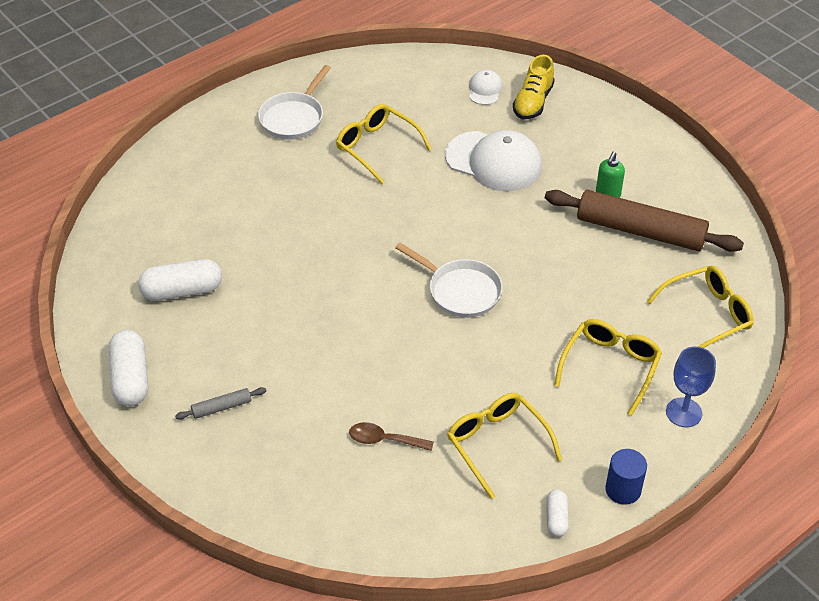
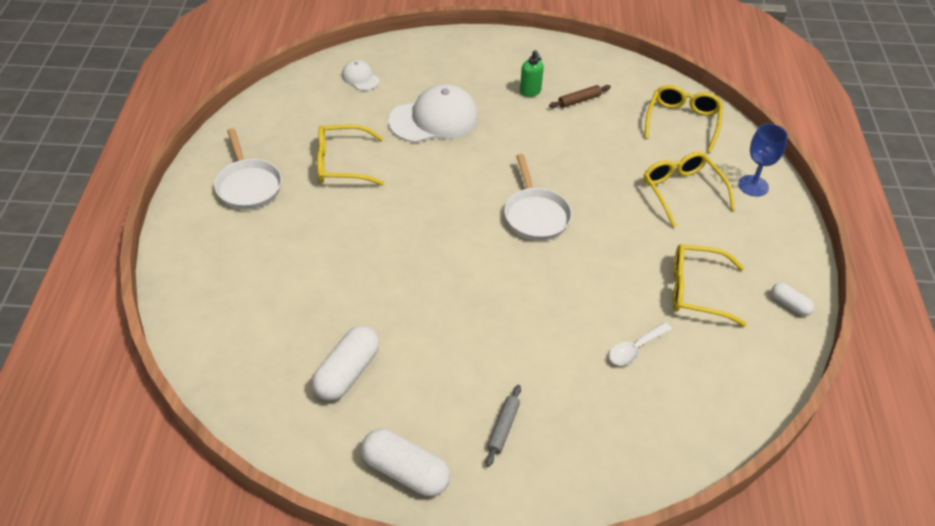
camera: 50 degrees left, 0 degrees up
(384, 440) = (635, 349): brown spoon -> white spoon
(460, 291) = (535, 215): white pan -> white pan turned 90 degrees clockwise
(533, 102) = (403, 66): yellow shoe -> none
(623, 489) = (792, 256): blue cylinder -> none
(640, 231) = (579, 100): brown rolling pin -> brown rolling pin, size x0.42

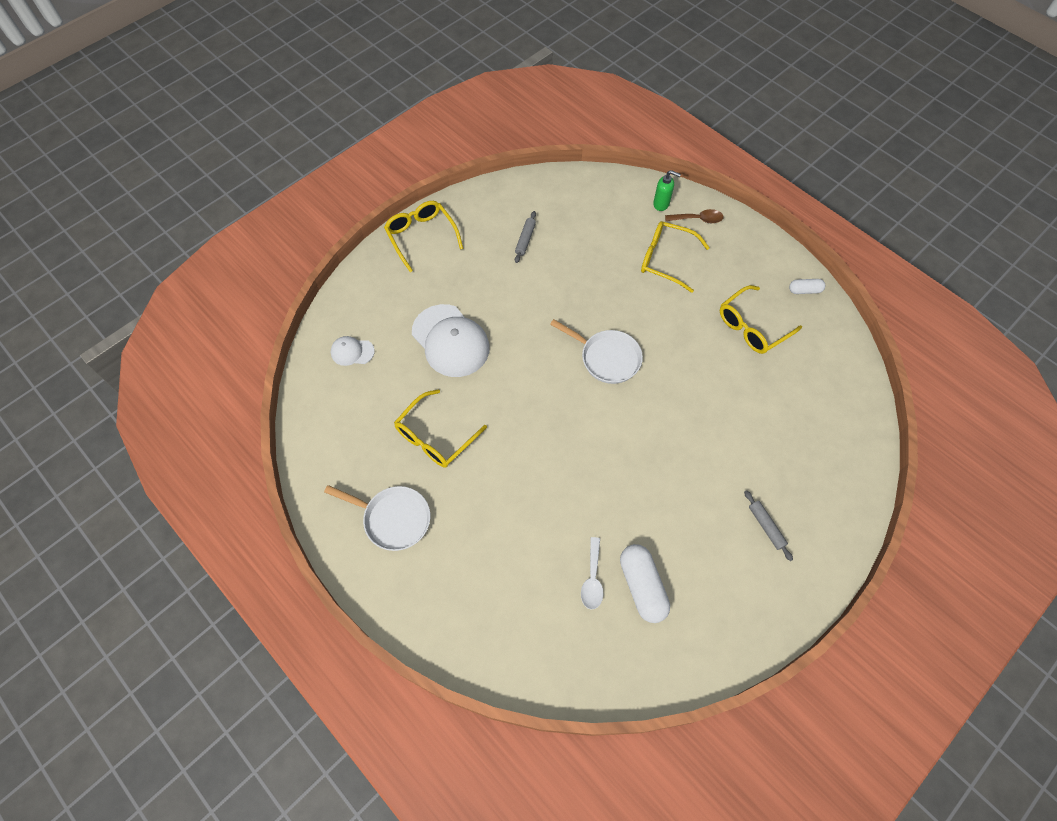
camera: 45 degrees left, 15 degrees up
(405, 471) = (753, 612): white capsule -> none
(434, 119) = (450, 341): white cap -> white cap turned 120 degrees clockwise
(530, 92) = (486, 260): green soap dispenser -> green soap dispenser (661, 204)
(579, 100) = (525, 240): brown rolling pin -> grey rolling pin
(635, 349) = (767, 400): white spoon -> white spoon (592, 579)
(682, 122) = (606, 203): yellow glasses -> yellow glasses (421, 236)
(753, 186) = (697, 219): blue goblet -> brown spoon

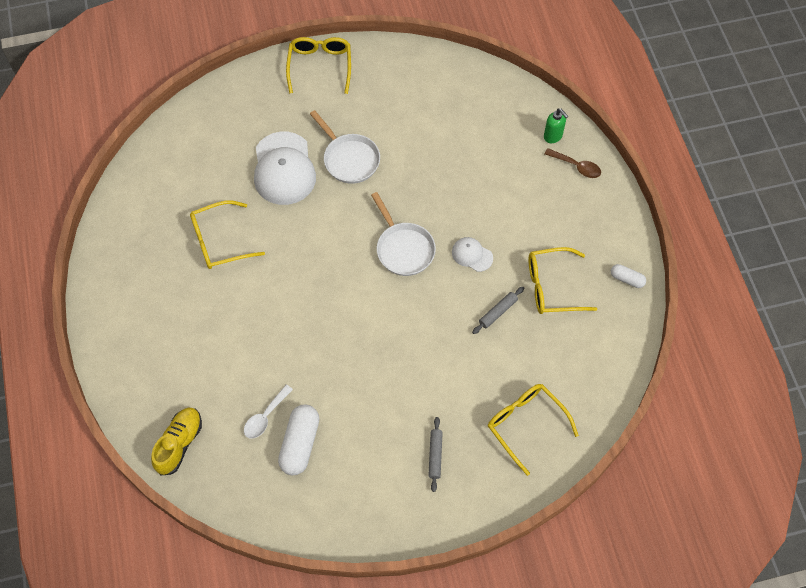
camera: 30 degrees right, 0 degrees up
(352, 352) = (200, 139): white cap -> white cap (472, 255)
(393, 519) = (146, 288): white pan -> white pan (349, 159)
(525, 240) = (406, 111): grey rolling pin -> grey rolling pin (498, 312)
(529, 654) = (179, 444): none -> yellow shoe
(666, 259) = (519, 189): yellow glasses -> yellow glasses (525, 425)

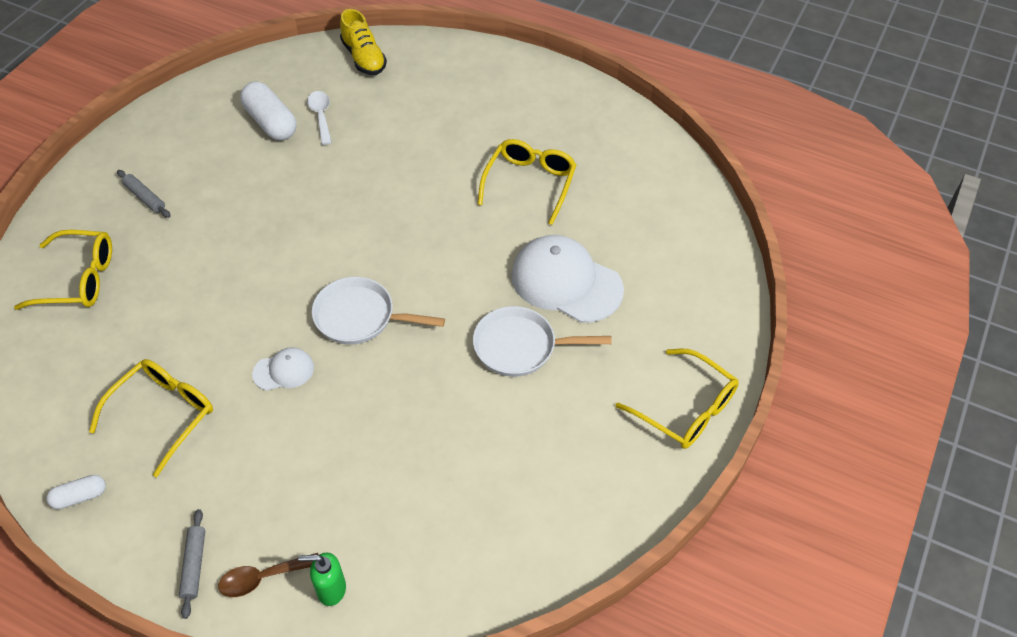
camera: 130 degrees right, 10 degrees down
(498, 312) = (200, 343): grey rolling pin -> grey rolling pin (194, 565)

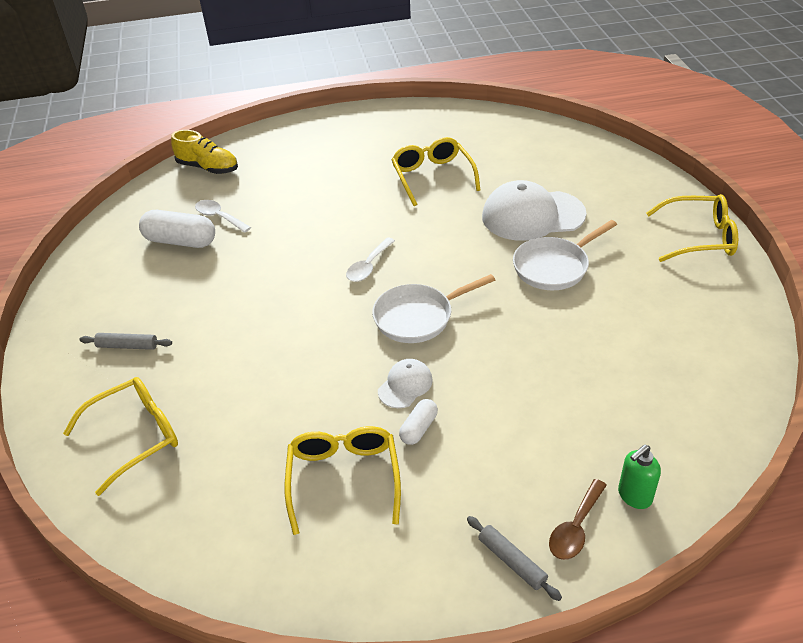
camera: 35 degrees left, 10 degrees down
(80, 497) = (347, 588): white capsule -> white capsule (419, 428)
(377, 241) = (368, 266): none -> white spoon

